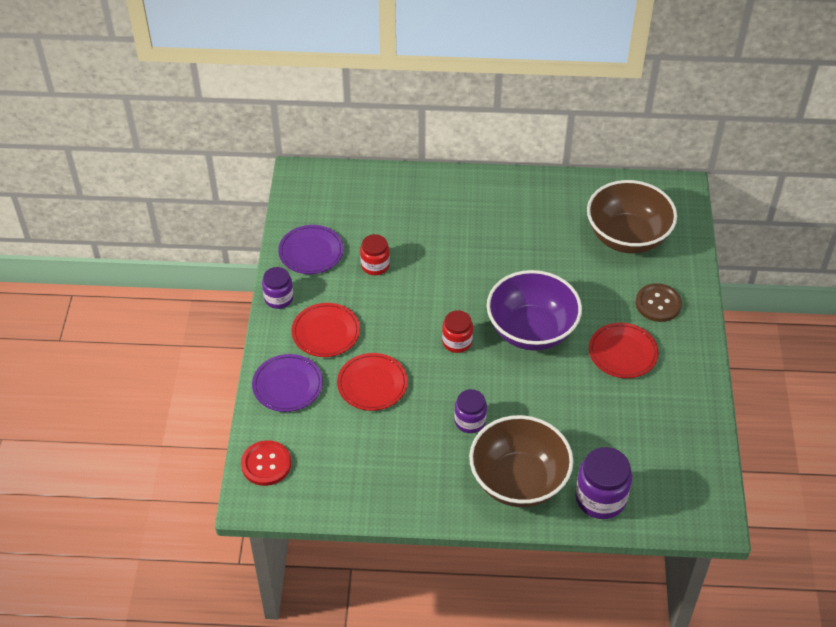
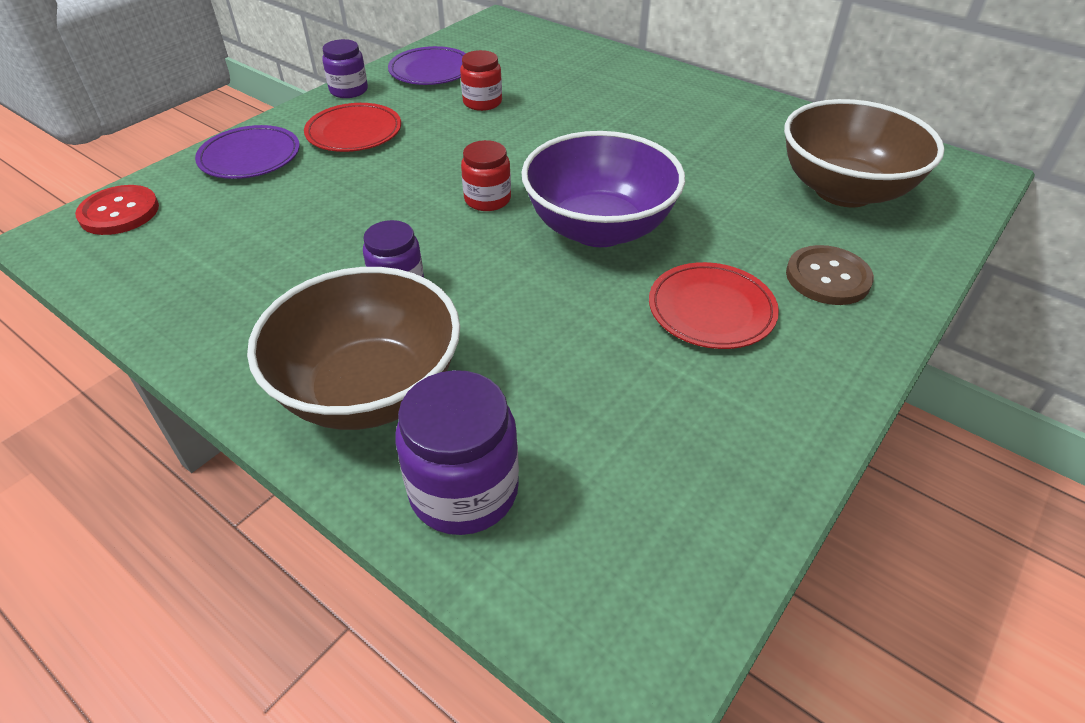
camera: 35 degrees right, 5 degrees down
(372, 384) = (336, 195): red plate -> none

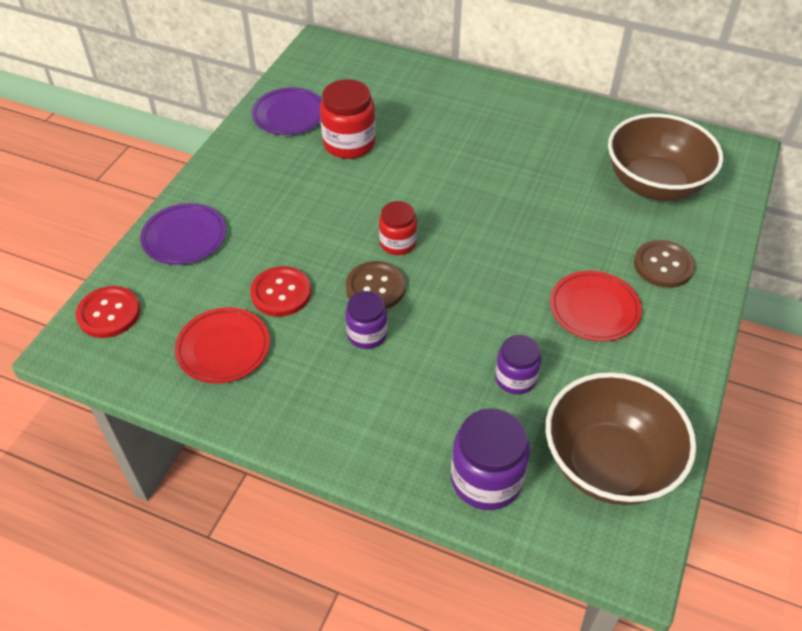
camera: 15 degrees left, 5 degrees up
(321, 225) = (281, 293): none -> red button
(349, 90) = (229, 149): purple jar -> purple jar (515, 378)
(354, 132) = (258, 195): red plate -> red plate (223, 348)
(370, 390) = (390, 423): brown bowl -> brown bowl (608, 464)
(436, 238) = (375, 287): none -> brown button
(482, 102) = (349, 143): red jar -> red jar, size x1.57
(599, 228) = (492, 254): purple bowl -> none

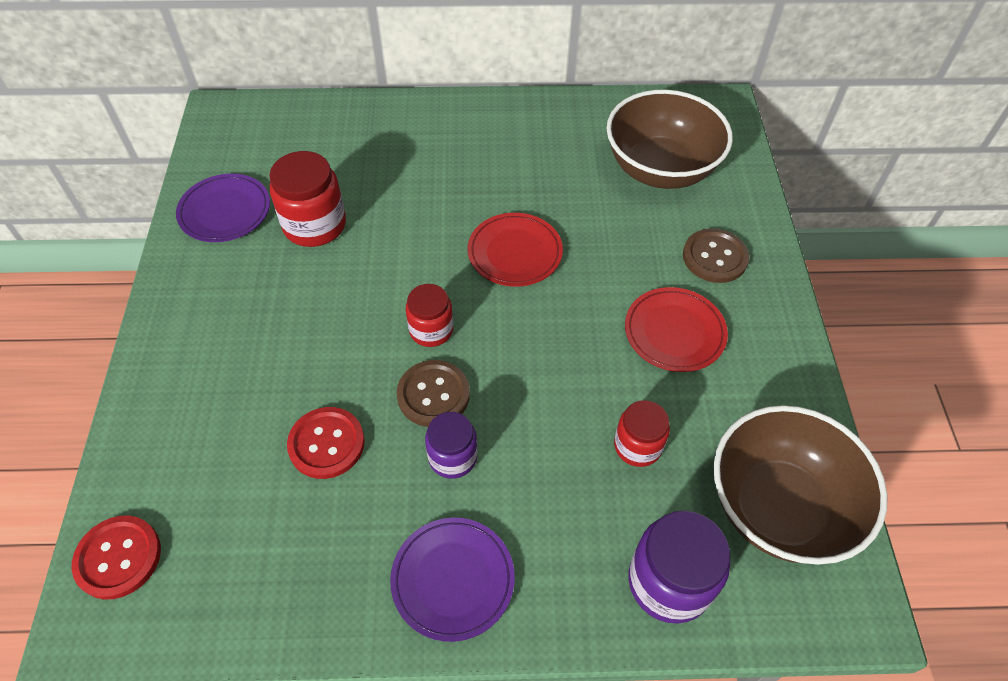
camera: 25 degrees left, 5 degrees up
(184, 237) = (169, 415): purple plate -> purple plate (453, 579)
(223, 348) = (291, 545): red plate -> red plate (515, 252)
(515, 378) = (637, 446): purple jar -> red jar

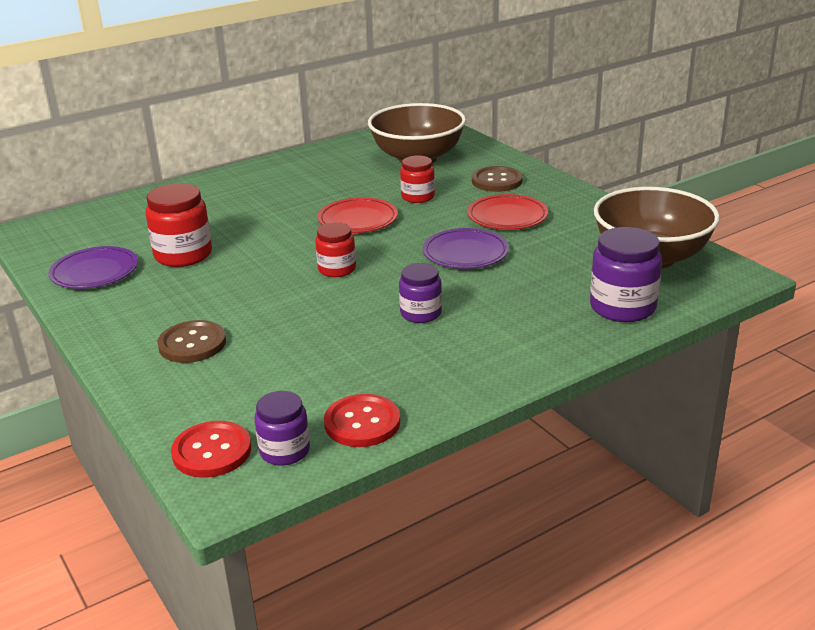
camera: 30 degrees left, 25 degrees down
(173, 601) = (284, 451): none -> purple jar
(326, 444) = (319, 341): red button -> red button (362, 423)
(433, 394) = (373, 294): brown button -> brown button (192, 344)
(453, 579) = (484, 360): purple plate -> purple plate (465, 253)
(637, 446) = (539, 266): red jar -> red jar (418, 197)

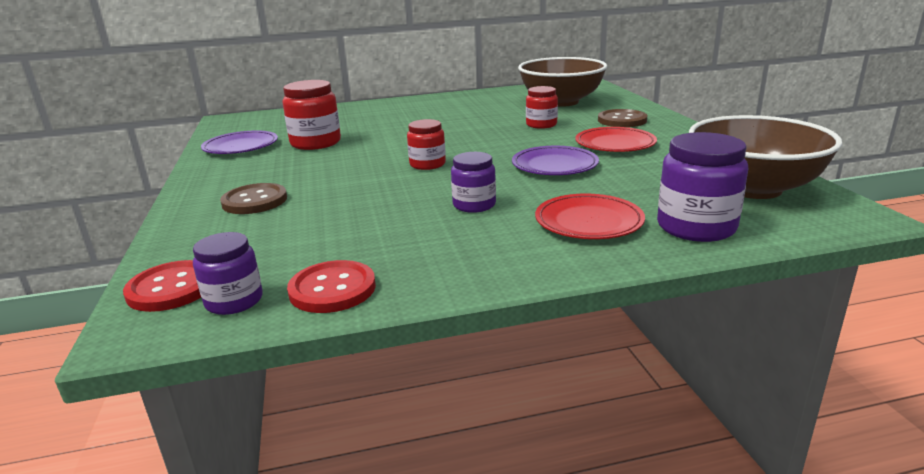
camera: 20 degrees right, 5 degrees down
(358, 220) = (476, 134): red plate -> red plate (588, 221)

